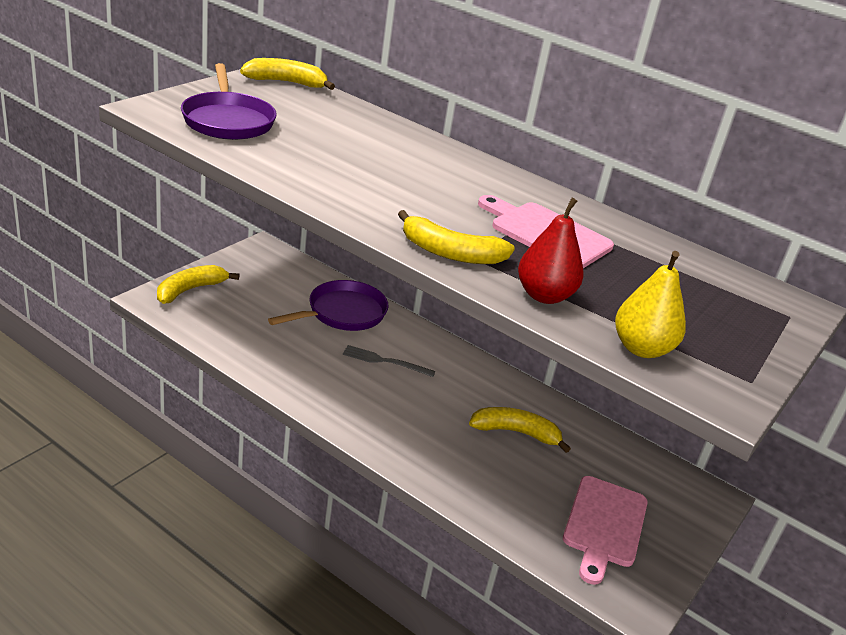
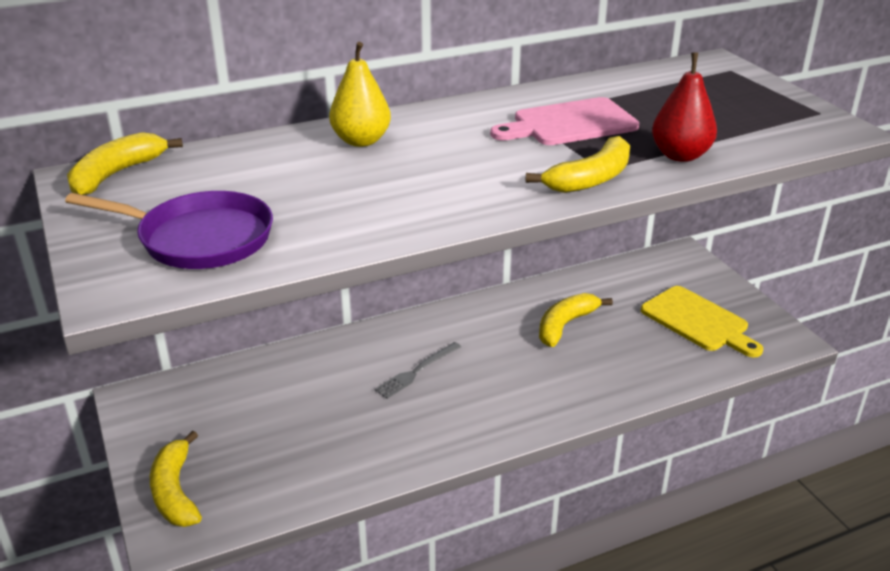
camera: 55 degrees left, 0 degrees up
(343, 313) = (313, 375): purple pan -> none
(604, 525) = (698, 321): pink cutting board -> yellow cutting board
(641, 348) = (771, 139): yellow pear -> yellow pear (361, 141)

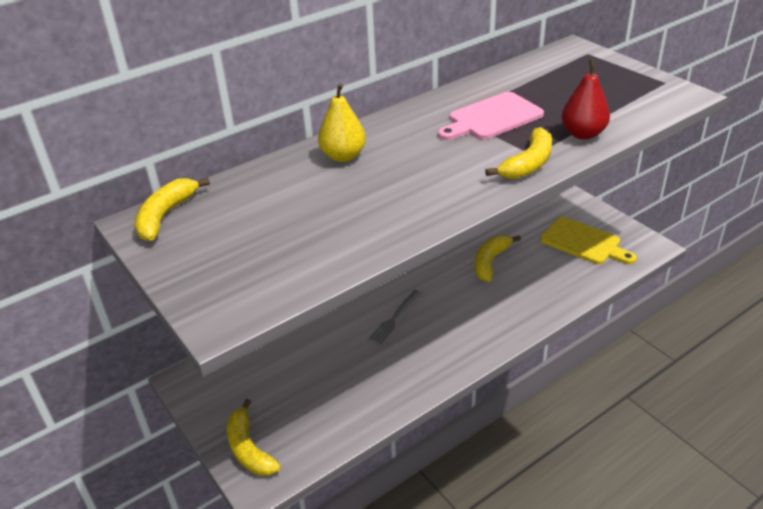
camera: 10 degrees left, 5 degrees up
(199, 238) = (262, 262): purple pan -> none

